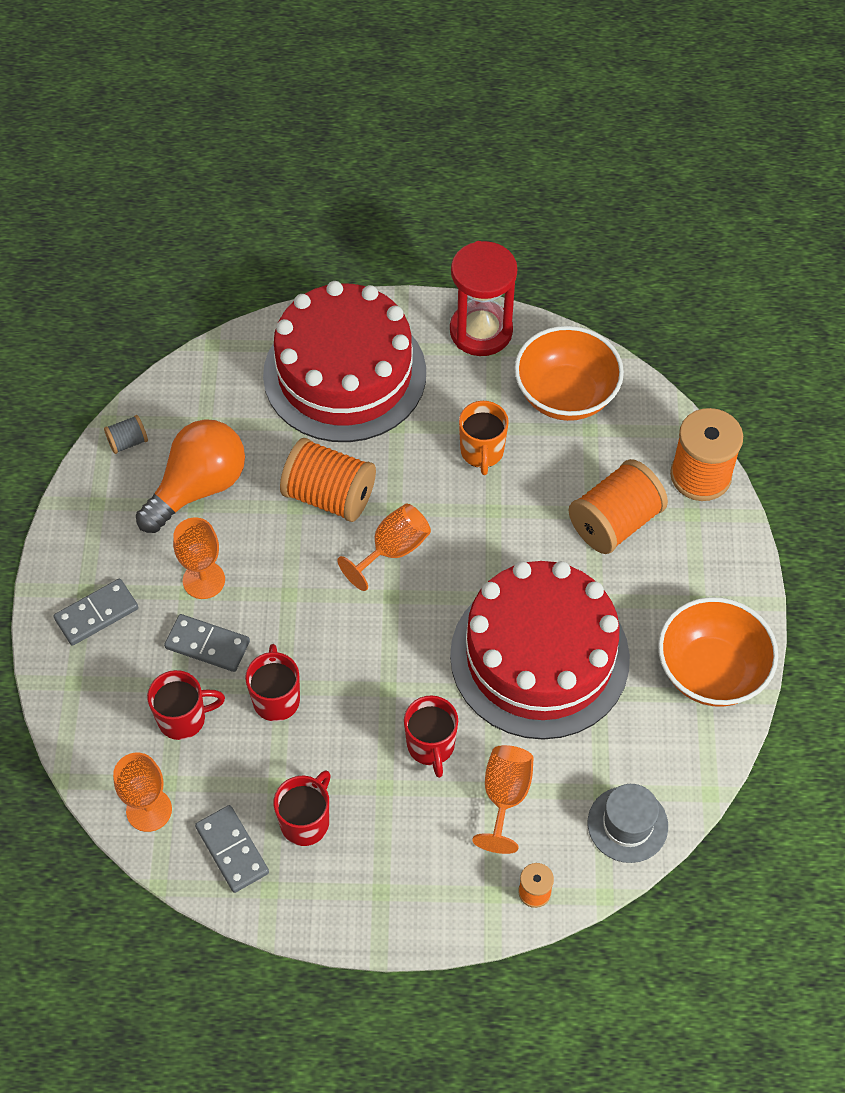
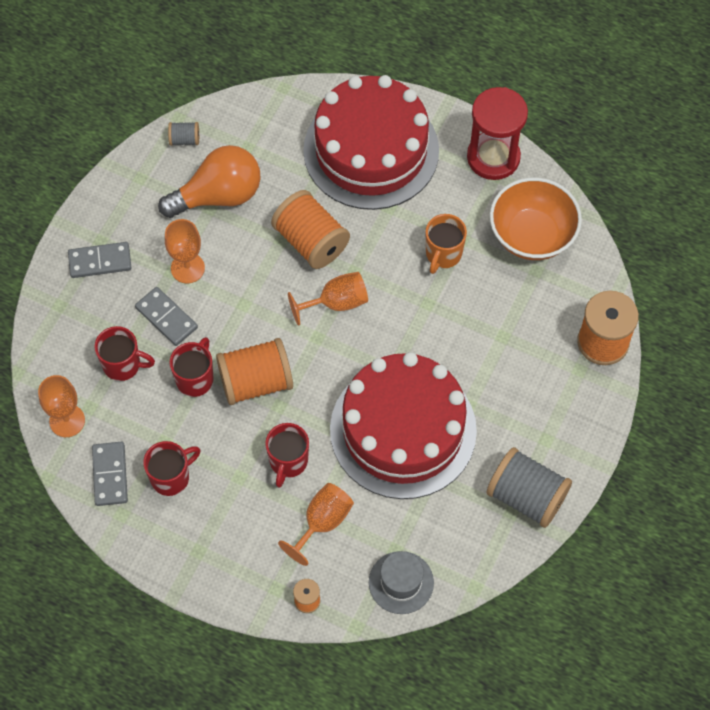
camera: 25 degrees right, 5 degrees up
(615, 522) = (515, 351): orange spool -> orange spool (256, 382)
(711, 671) = (526, 496): orange bowl -> grey spool

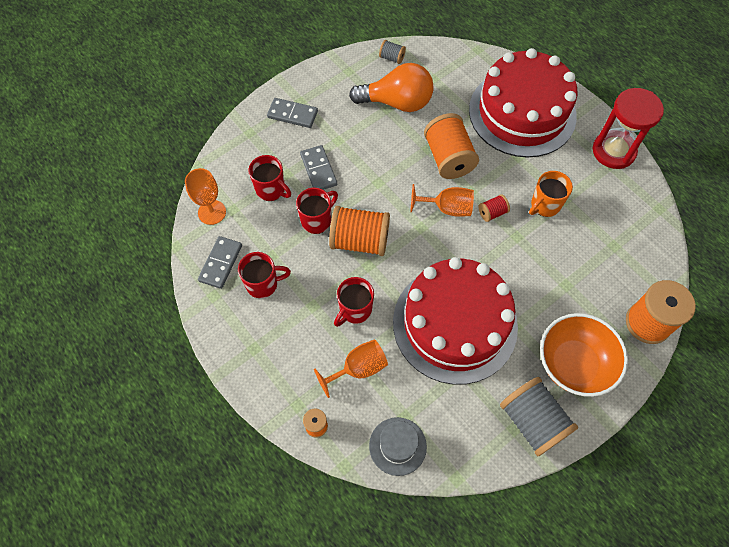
camera: 25 degrees right, 0 degrees up
(187, 268) = (351, 142): orange goblet -> none
(389, 287) = (492, 213): none -> red spool
(532, 235) = (621, 218): orange bowl -> orange bowl (573, 364)

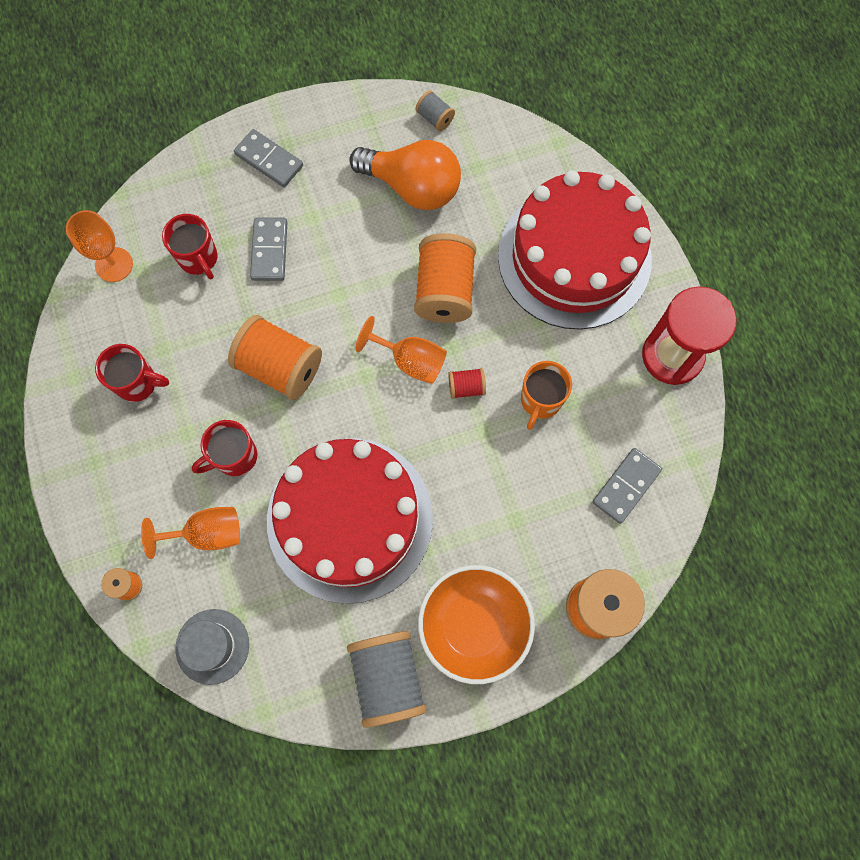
camera: 20 degrees right, 10 degrees up
(220, 263) = (98, 337): grey domino -> grey domino (626, 486)
(317, 220) = (238, 320): red mug -> none
(544, 205) = (540, 401): orange mug -> orange mug turned 45 degrees counterclockwise

